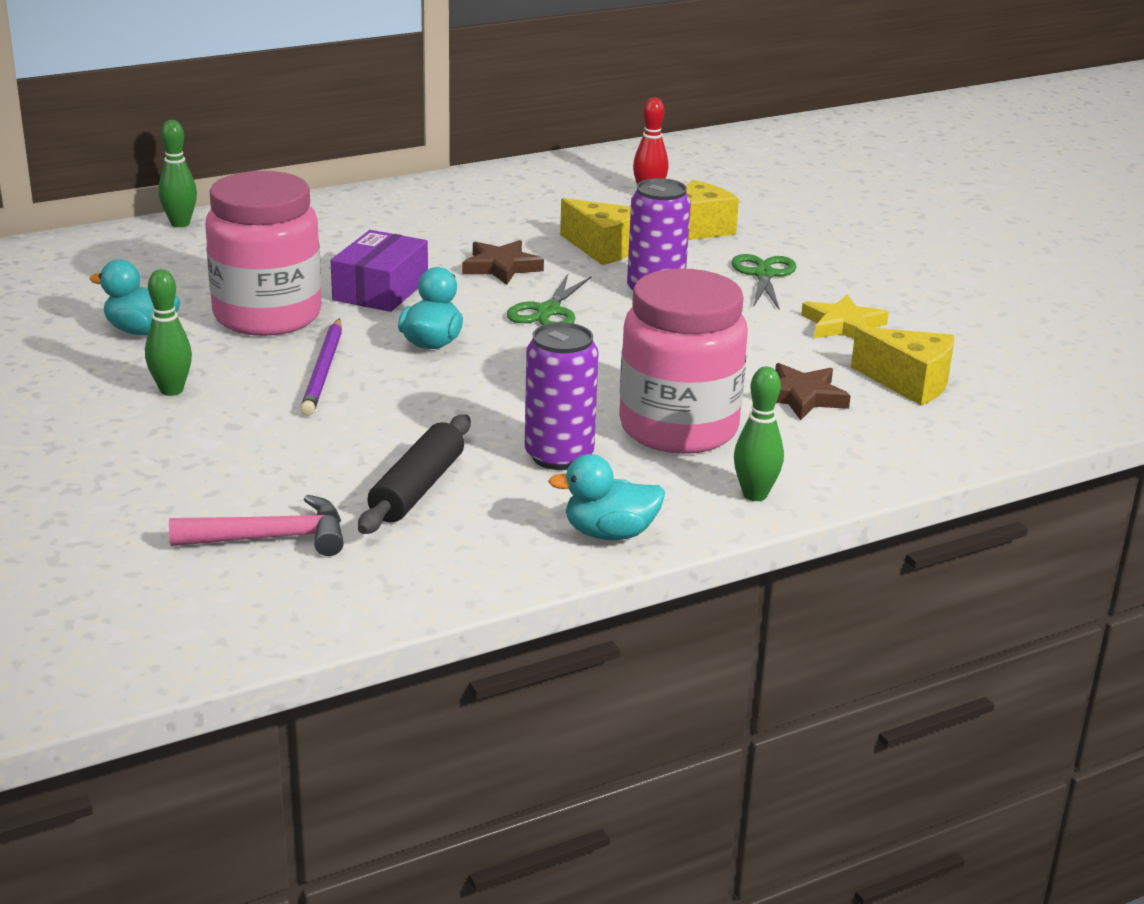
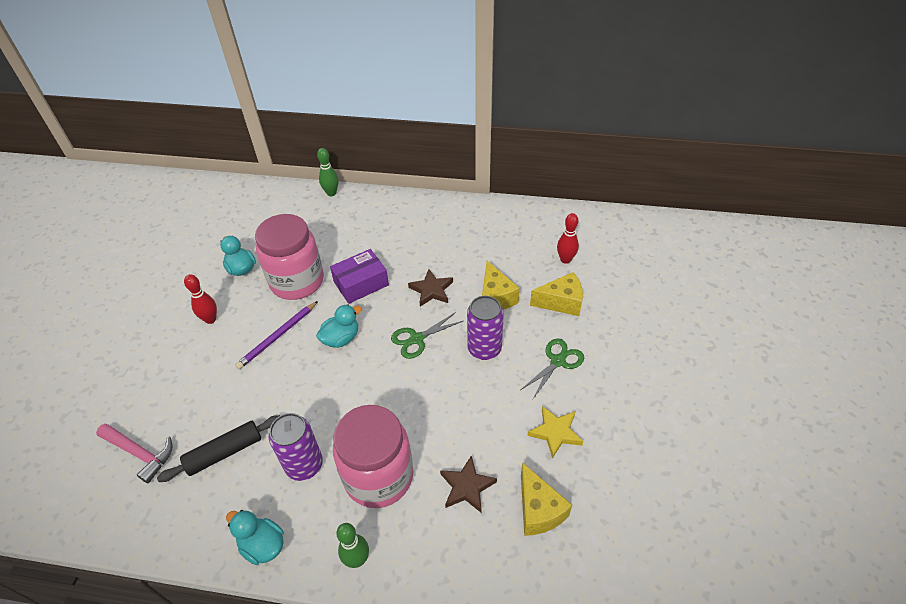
camera: 40 degrees right, 20 degrees up
(171, 390) = (210, 319): green bowling pin -> red bowling pin

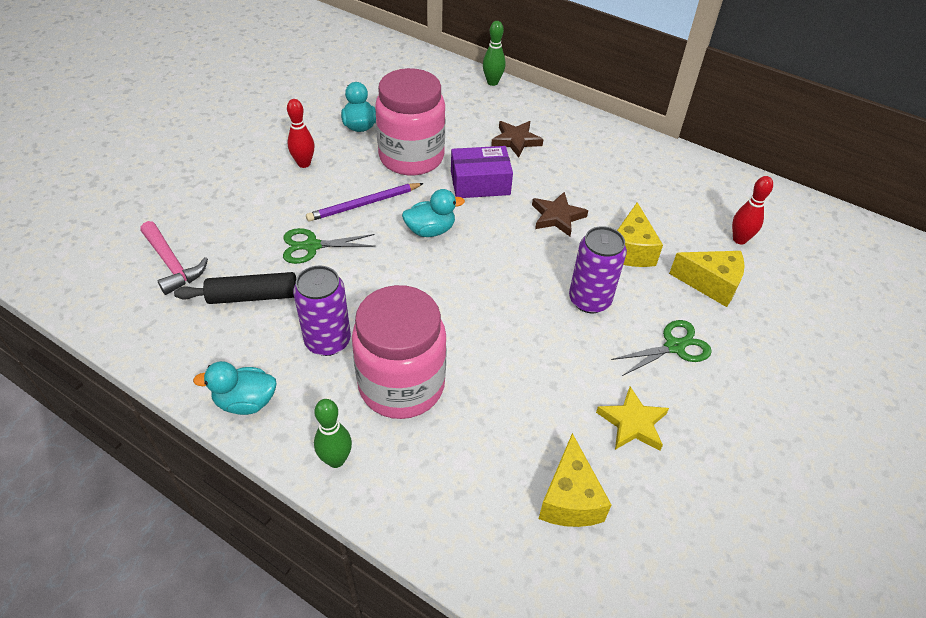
camera: 20 degrees right, 0 degrees up
(263, 545) = (246, 402): turquoise duck -> turquoise duck turned 60 degrees counterclockwise
(416, 339) = (514, 261): green scissors -> green scissors (312, 246)
(467, 487) = (496, 437): brown star -> brown star (516, 140)

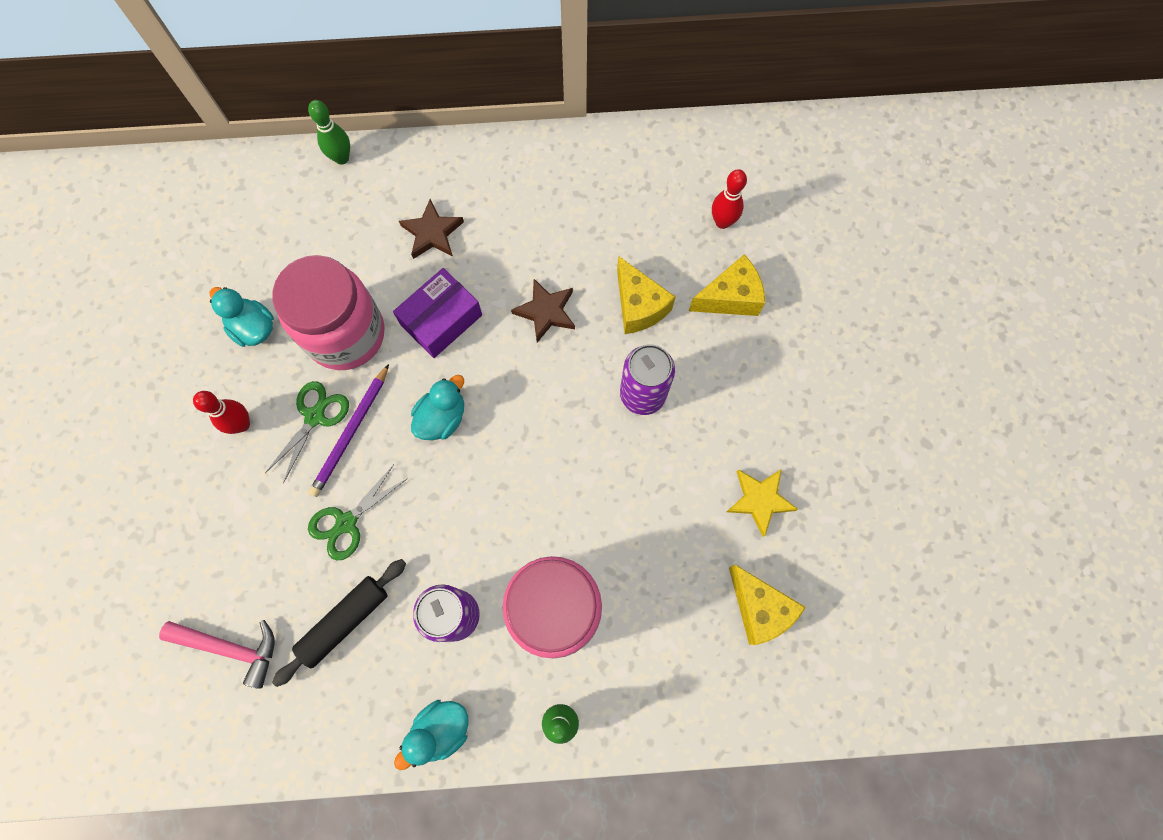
camera: 35 degrees left, 25 degrees up
(674, 346) = (743, 394): green scissors -> green scissors (315, 416)

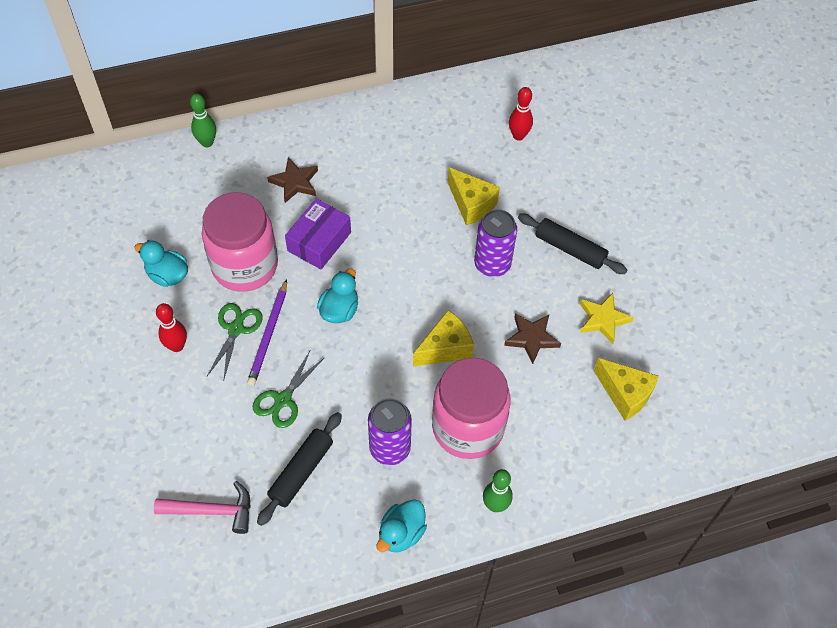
camera: 15 degrees left, 15 degrees down
(546, 312) = (400, 221): brown star -> brown star (532, 338)
(730, 297) = (539, 186): yellow cheese -> yellow cheese (445, 348)
(744, 394) = (570, 249): none -> black rolling pin

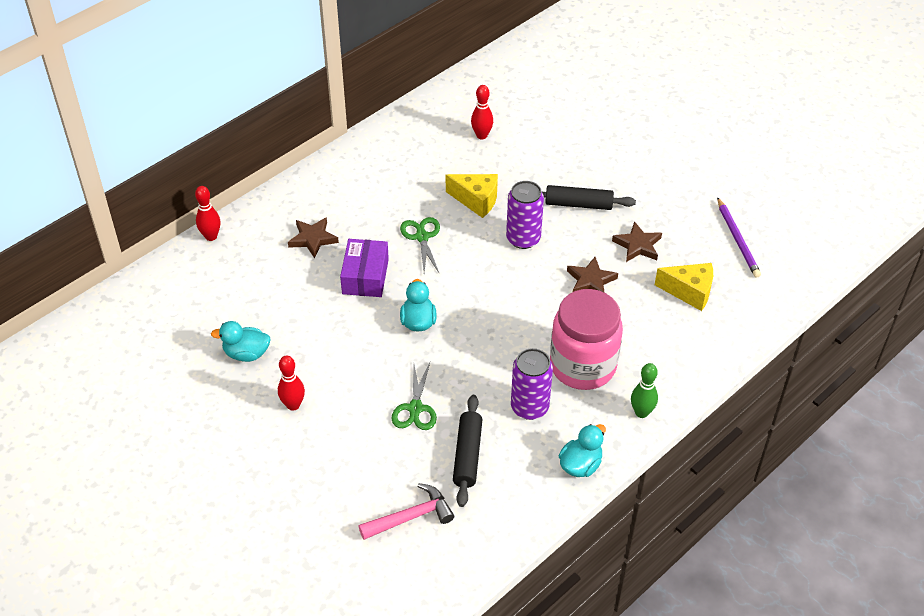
camera: 25 degrees left, 10 degrees down
(207, 142) = (211, 236): green bowling pin -> red bowling pin
(236, 329) = (337, 371): green scissors -> green scissors (422, 237)
(245, 266) = (312, 320): pink jar -> none
(269, 335) = (369, 364): purple pencil -> purple pencil (737, 240)
(401, 533) = (580, 465): turquoise duck -> turquoise duck turned 150 degrees counterclockwise
(445, 348) = (526, 315): yellow cheese -> none
(603, 319) = (637, 245): yellow star -> brown star

